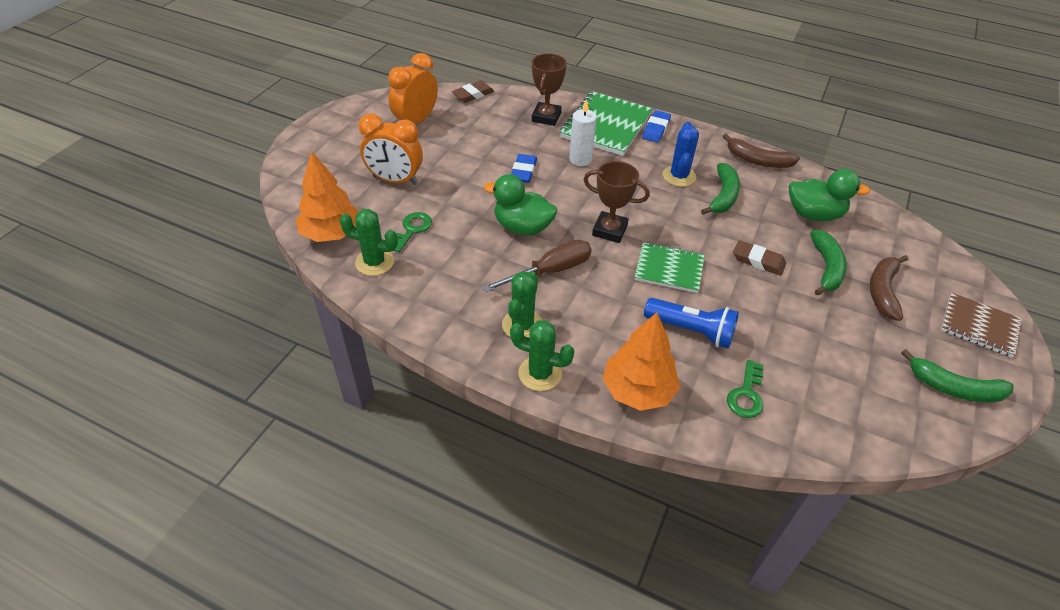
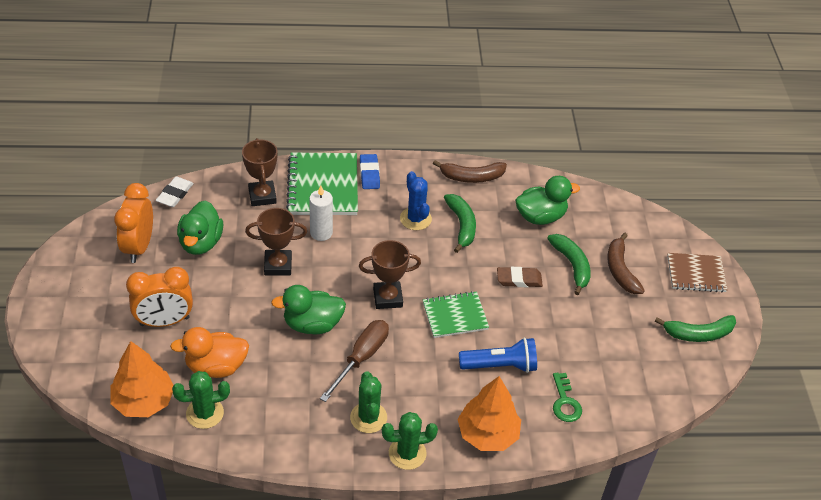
camera: 30 degrees left, 0 degrees up
(412, 229) = (216, 367): green key -> orange duck
(469, 134) = (201, 243): none -> green duck
(473, 94) = (175, 194): brown eraser -> white eraser
(523, 171) = (278, 265): blue eraser -> brown trophy

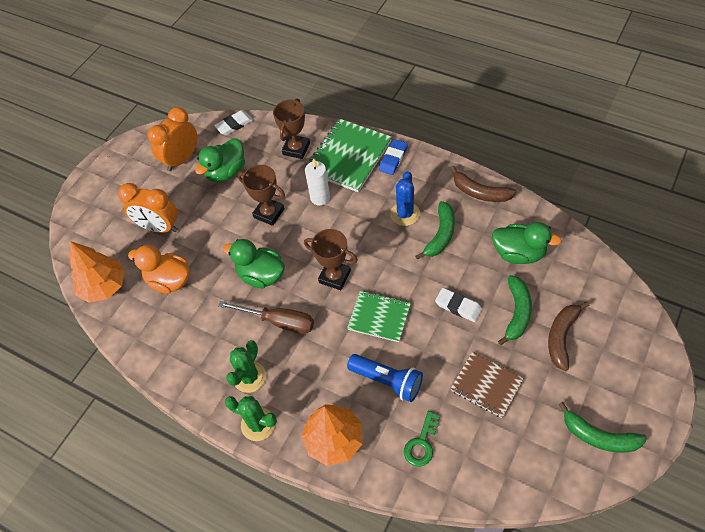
camera: 40 degrees right, 10 degrees up
(205, 413) = (137, 316): green cactus -> none
(361, 358) = (278, 321): brown screwdriver -> brown screwdriver turned 45 degrees clockwise
(519, 279) = (458, 306): brown eraser -> white eraser
(696, 274) = (638, 373): brown notebook -> brown notebook (486, 385)

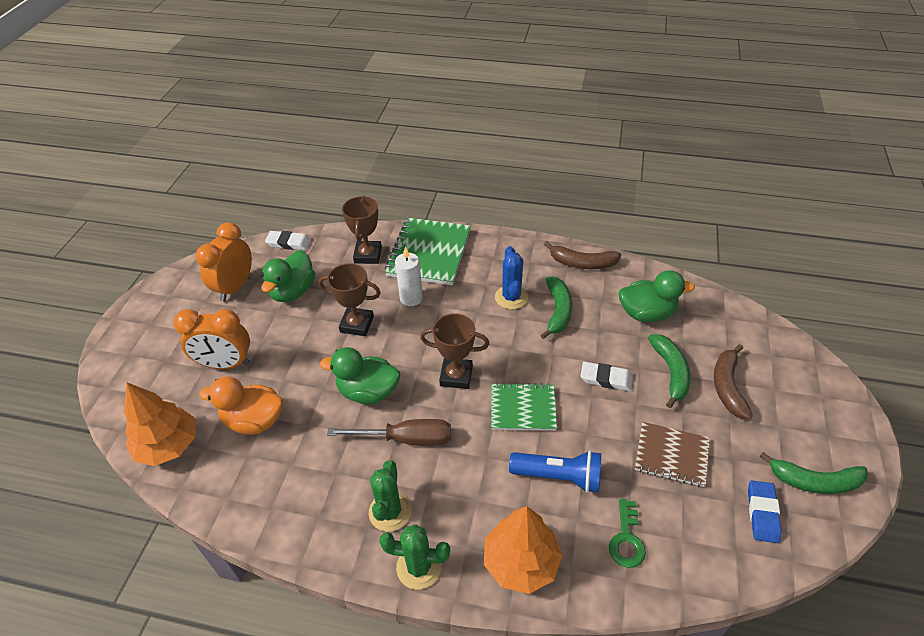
camera: 20 degrees left, 10 degrees down
(234, 125) = (289, 243): white eraser -> white eraser turned 60 degrees clockwise
(393, 159) = (478, 247): blue eraser -> blue eraser (762, 513)

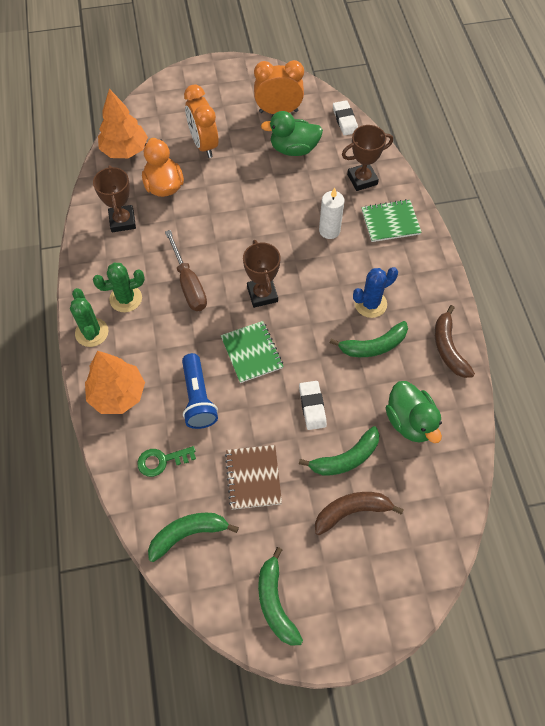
camera: 65 degrees right, 15 degrees up
(357, 324) = (281, 206): brown trophy -> brown trophy (122, 221)
(368, 392) = (219, 242): green duck -> none
(429, 253) = (390, 222): green notebook -> green notebook, size x0.63
(724, 540) = (188, 534): none -> green banana
(762, 513) = (225, 561): blue eraser -> none

